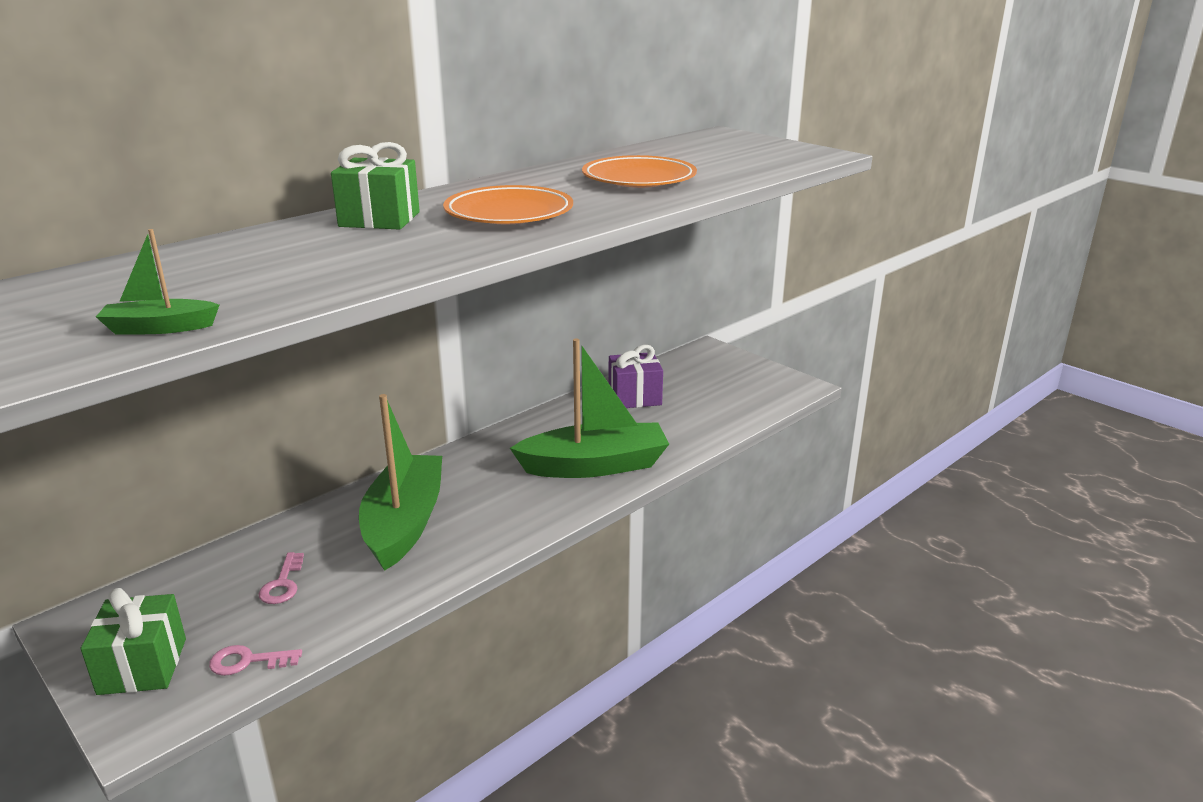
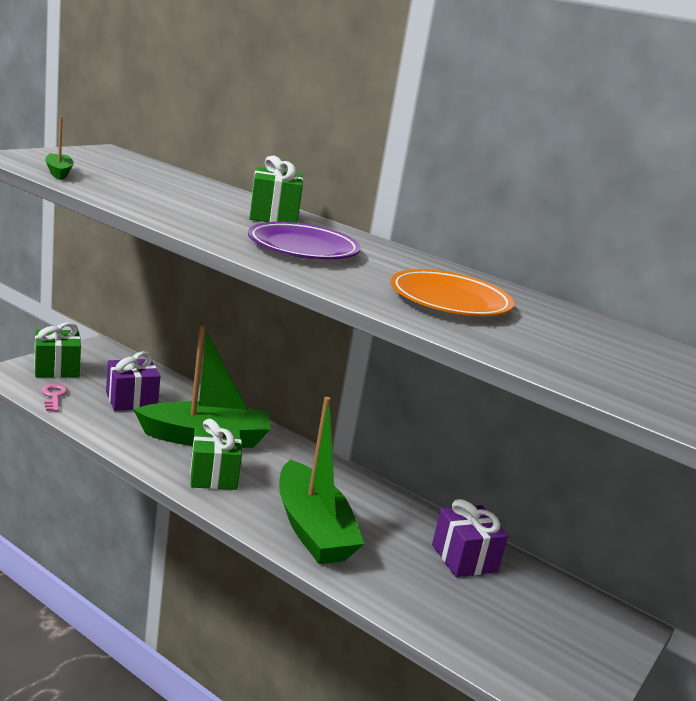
camera: 75 degrees right, 5 degrees down
(282, 584) = (131, 400): pink key -> purple gift
(492, 520) = (213, 475): none -> green gift
(509, 213) = (303, 248): orange plate -> purple plate

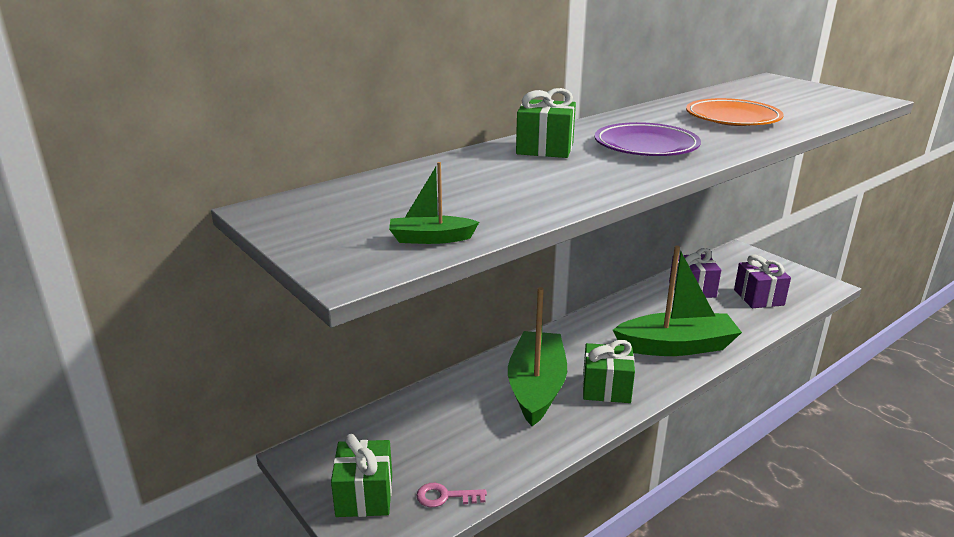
camera: 70 degrees left, 5 degrees up
(131, 400) = (454, 433): purple gift -> purple gift (758, 297)

